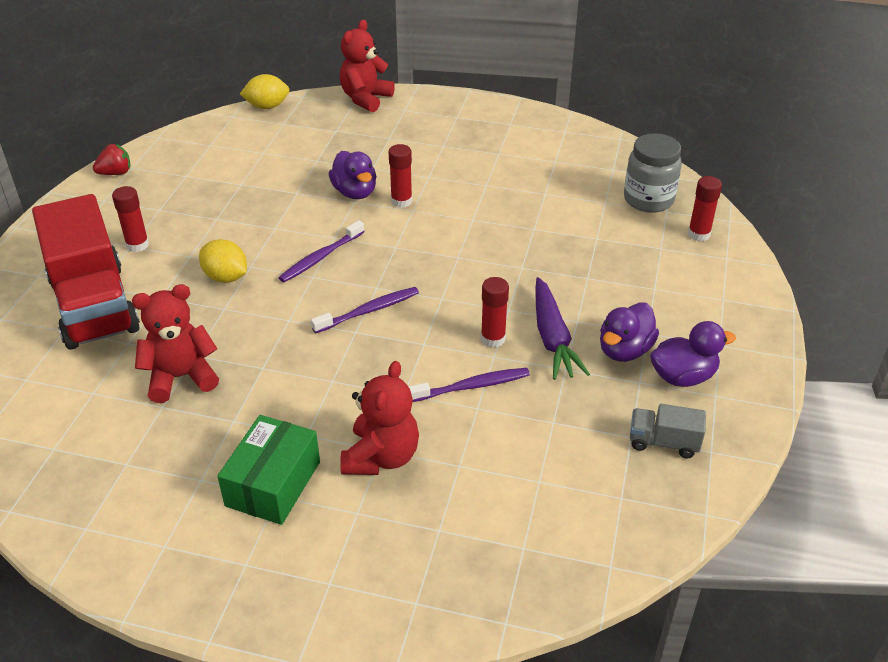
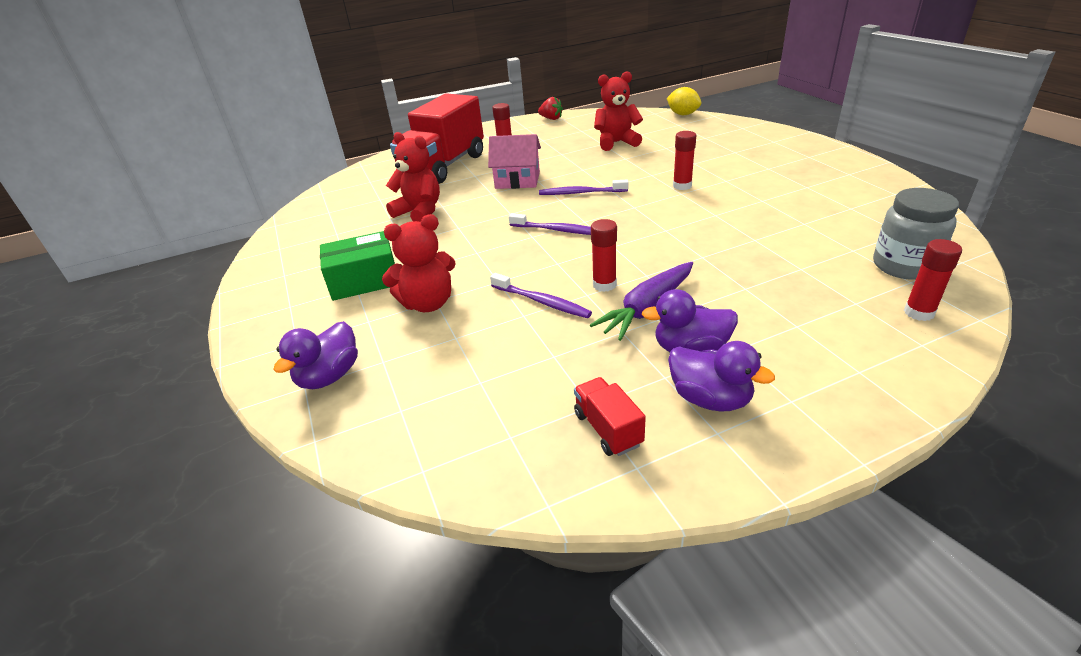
camera: 55 degrees right, 5 degrees down
(226, 277) = (517, 180): yellow lemon -> pink house
(355, 192) = (660, 170): purple duck -> purple duck (329, 376)
(365, 99) = (755, 128): red teddy bear -> red teddy bear (616, 143)
(663, 442) = (608, 429): grey truck -> red truck

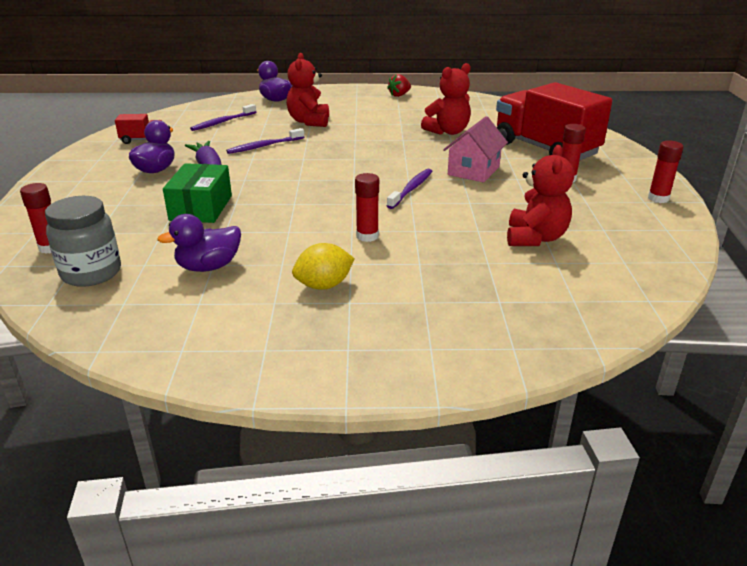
camera: 110 degrees right, 5 degrees down
(364, 280) = (361, 111): green box -> green box (201, 208)
(551, 119) = (672, 222): red strawberry -> red strawberry (399, 95)
(558, 230) = (351, 167): purple toothbrush -> purple toothbrush (223, 122)
(604, 285) = (254, 165): red glue stick -> red glue stick (658, 198)
(683, 114) = (623, 321): yellow lemon -> yellow lemon (324, 285)
(710, 399) = (117, 164): purple duck -> purple duck (208, 267)

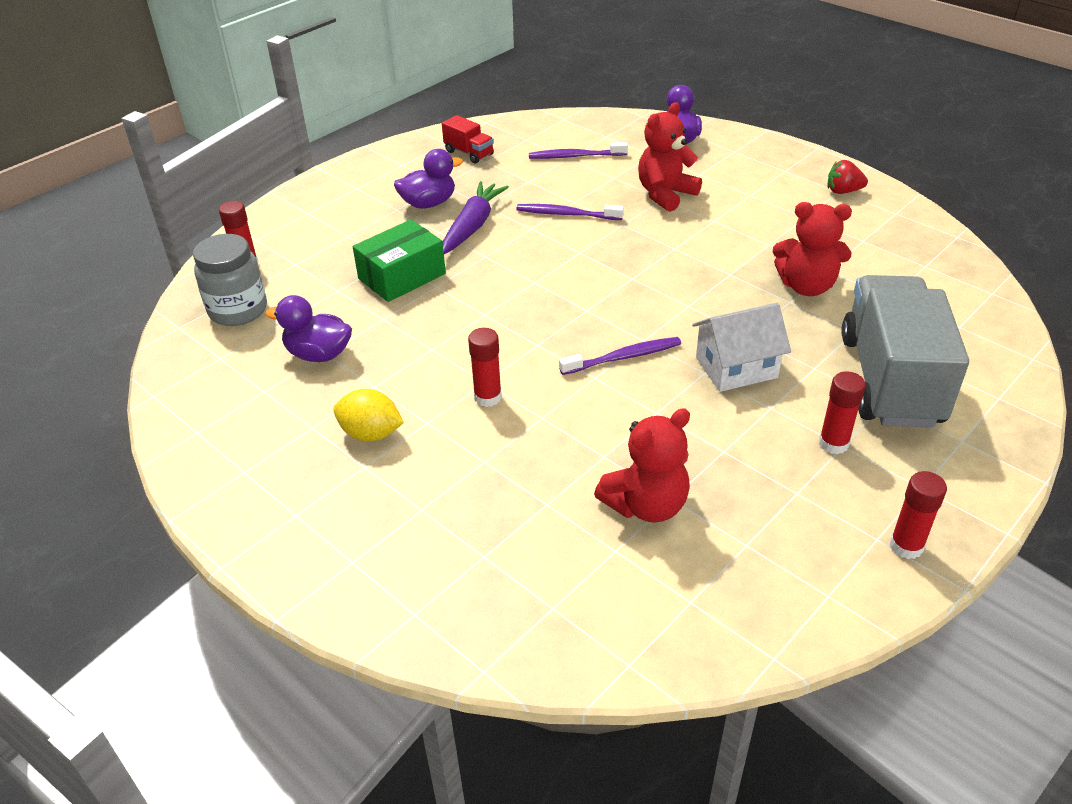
camera: 45 degrees right, 10 degrees up
(473, 171) = (736, 367): pink house -> white house
(545, 149) = (890, 380): red truck -> grey truck

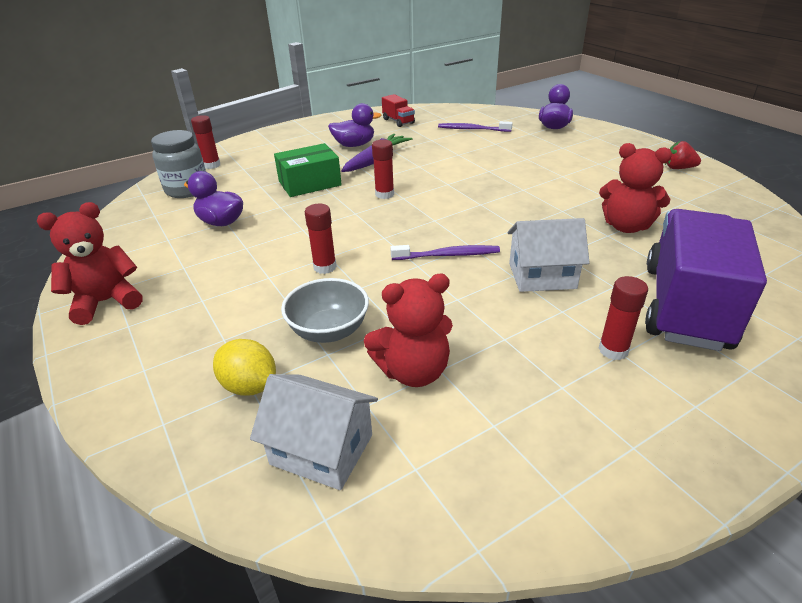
camera: 15 degrees right, 5 degrees down
(371, 434) = (222, 278): yellow lemon -> yellow lemon (250, 386)
(535, 477) = (329, 331): none -> grey bowl
(566, 214) = (449, 160): purple toothbrush -> none
(593, 603) = (321, 449): none -> white house
(665, 194) = (530, 156): red teddy bear -> red teddy bear (106, 302)
(890, 380) = (685, 306): grey truck -> purple truck
(906, 546) = (664, 461): red glue stick -> red glue stick (384, 194)

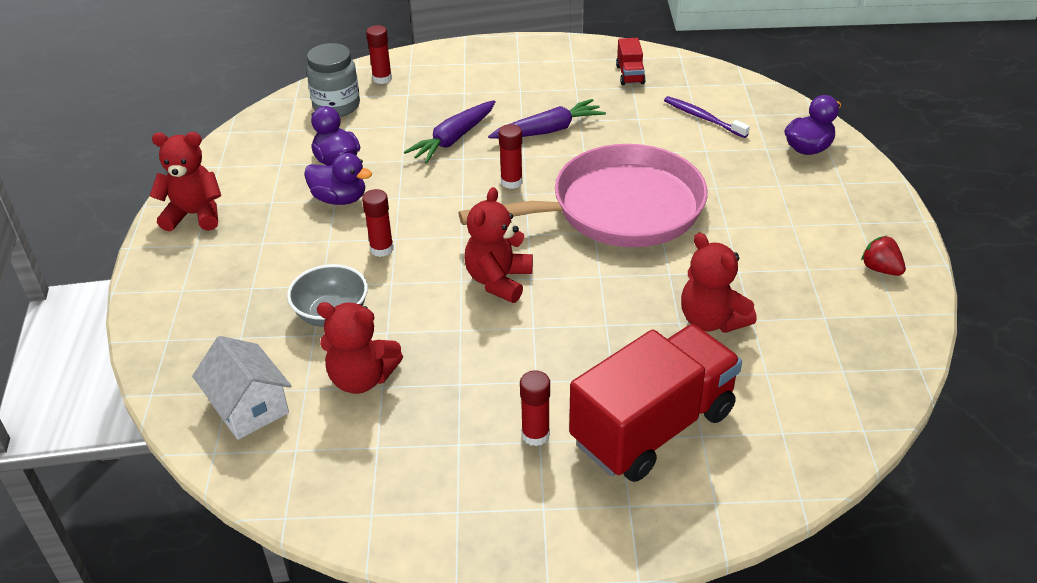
camera: 30 degrees right, 5 degrees up
(250, 386) = (240, 337): yellow lemon -> none
(310, 183) = (453, 139): green box -> purple carrot
(354, 145) = (546, 98): purple duck -> purple duck (340, 199)
(448, 255) = (498, 281): purple toothbrush -> red teddy bear
(480, 187) = (618, 209): none -> pink pan
(542, 276) = (559, 339): white house -> none
(685, 306) = (653, 427): purple truck -> red truck

